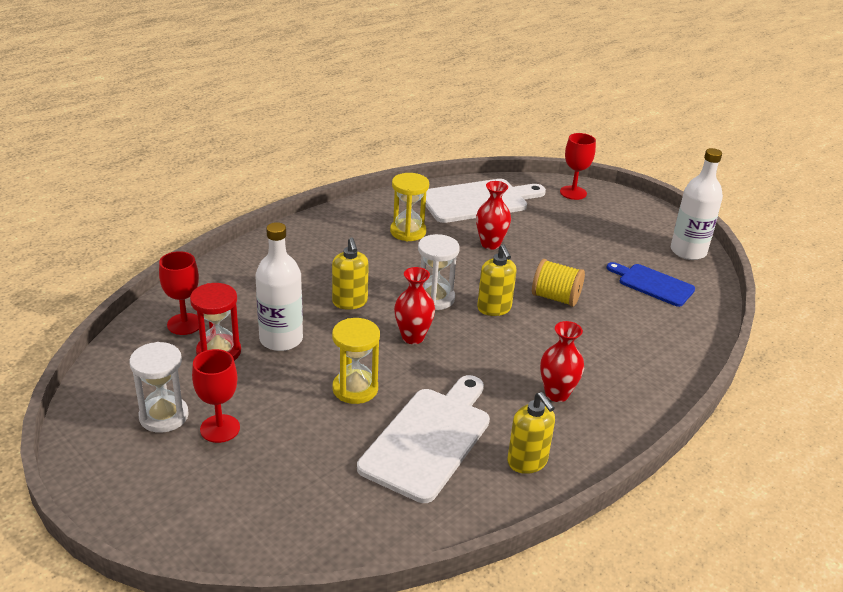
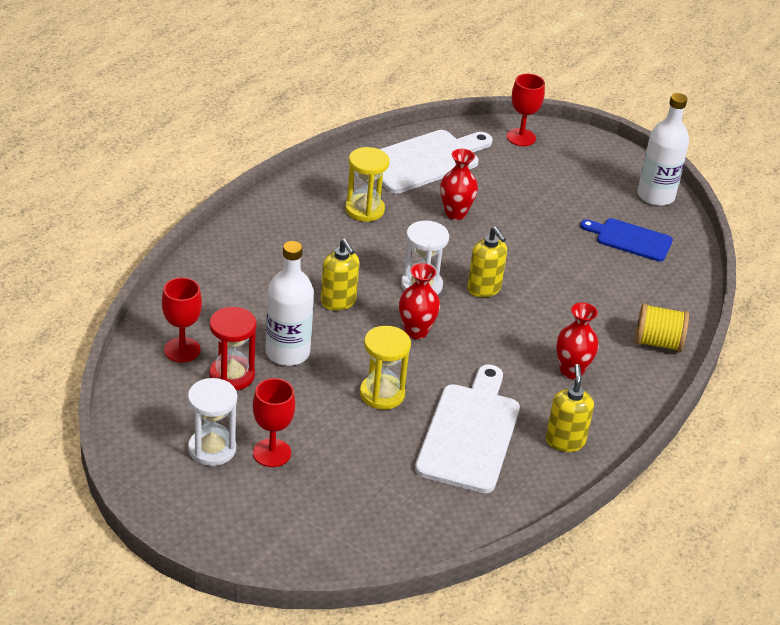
camera: 15 degrees left, 5 degrees up
(527, 462) = (565, 441): yellow soap dispenser -> yellow soap dispenser turned 135 degrees counterclockwise
(555, 298) = (540, 268): yellow spool -> yellow spool (657, 342)

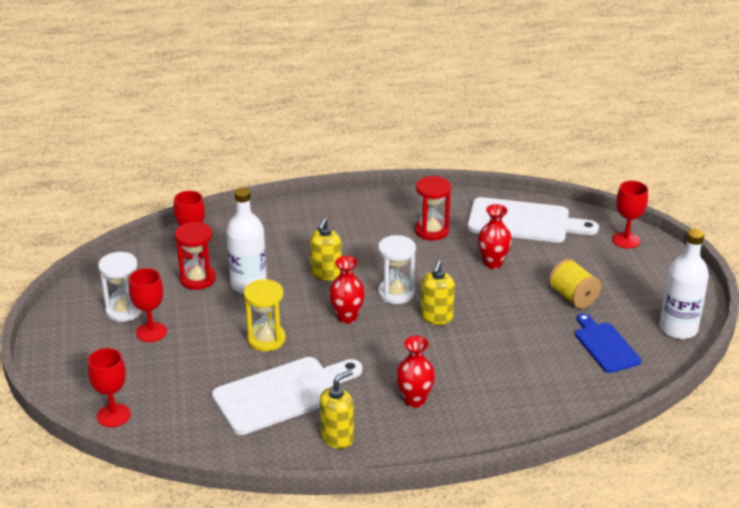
camera: 50 degrees right, 5 degrees down
(364, 210) = (432, 231): yellow hourglass -> red hourglass
(364, 550) = (113, 415): none -> red goblet
(657, 342) = (511, 421): yellow spool -> yellow spool (573, 297)

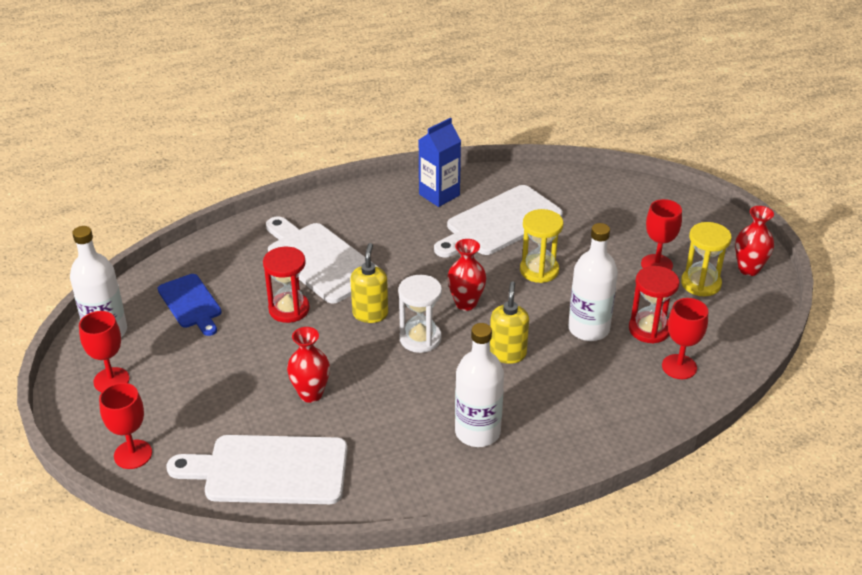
camera: 170 degrees right, 5 degrees up
(113, 415) = (636, 191): red goblet -> red goblet (111, 380)
(124, 310) = (701, 283): white hourglass -> yellow hourglass
(337, 438) = (439, 195): yellow soap dispenser -> blue carton
(369, 227) = (477, 432): none -> white bottle
(414, 400) = (379, 231): red vase -> red vase (748, 269)
(432, 231) = (393, 437): red hourglass -> red hourglass (289, 309)
(480, 374) = (319, 260): none -> white cutting board
(573, 297) = (217, 357): yellow spool -> none

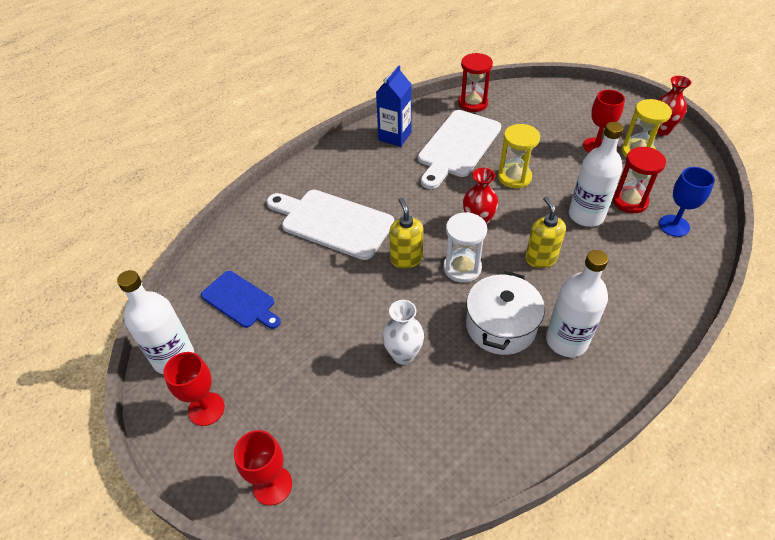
camera: 20 degrees left, 10 degrees up
(269, 470) = (414, 450): white cutting board -> none
(289, 309) = (333, 277): red hourglass -> red hourglass (473, 103)
(311, 394) = (403, 355): red vase -> white vase
(421, 400) = (500, 326): none -> white pot
(679, 367) = (674, 226): red goblet -> blue goblet

